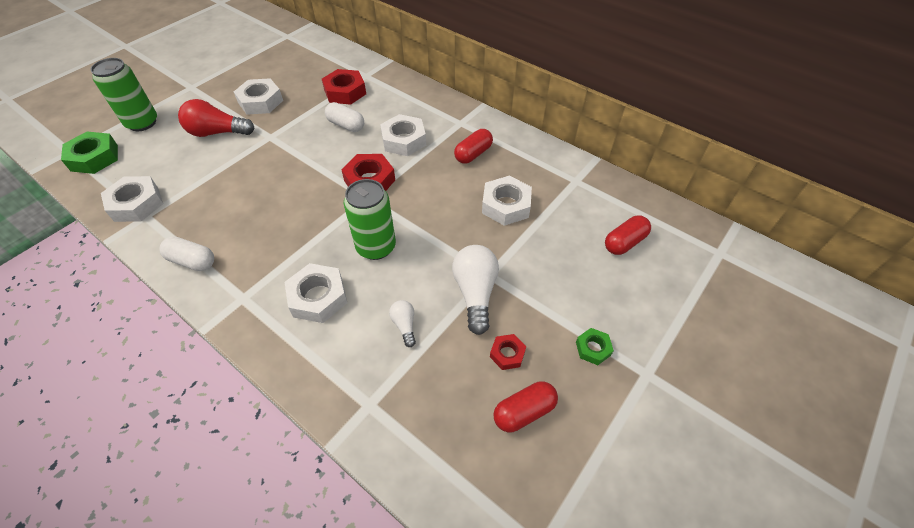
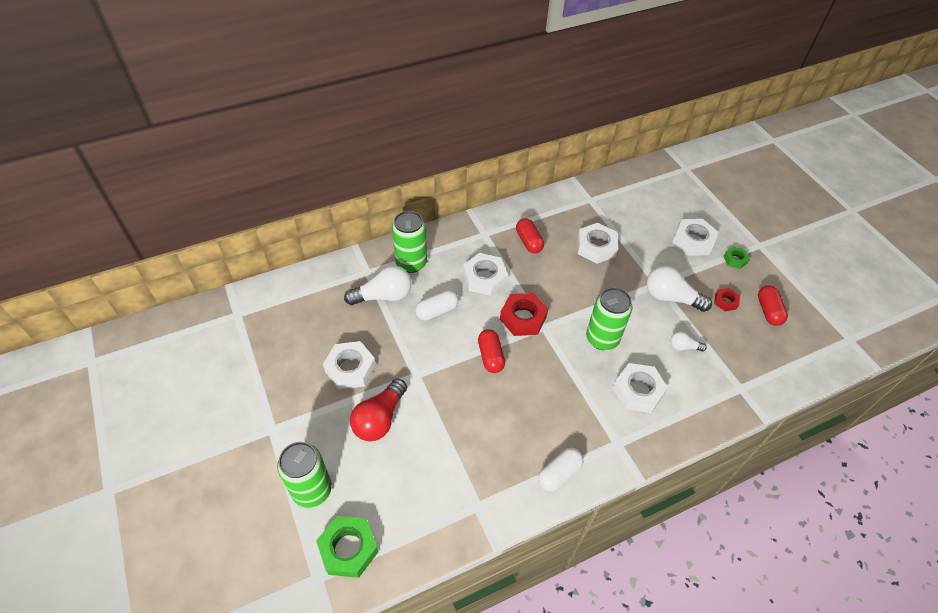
camera: 65 degrees left, 0 degrees up
(136, 204) = (454, 512): white nut -> white nut (693, 241)
(345, 92) = (383, 296): red nut -> white light bulb
(392, 93) = (411, 263): none -> green can
(624, 242) = (659, 204): red capsule -> red capsule (490, 356)

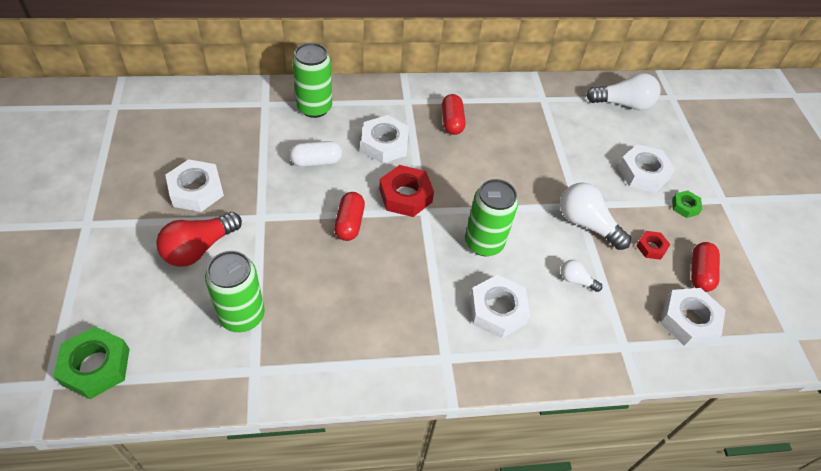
camera: 15 degrees right, 0 degrees up
(312, 490) = (92, 295): green can -> green can (242, 315)
(383, 296) = (268, 131): white light bulb -> white light bulb (623, 104)
(559, 474) = (361, 368): white capsule -> none
(596, 247) = (525, 148): white nut -> white nut (688, 320)

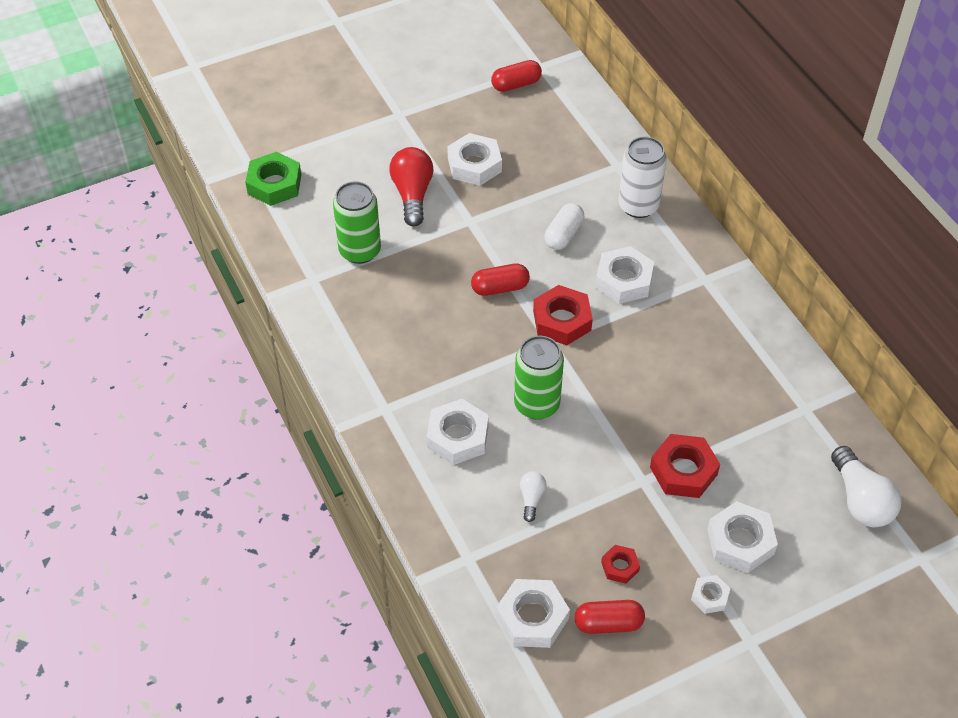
camera: 75 degrees right, 0 degrees up
(199, 248) = (412, 194): red light bulb -> red light bulb turned 60 degrees clockwise
(314, 108) = (638, 206): green can -> white can
(316, 161) = (563, 235): white capsule -> white capsule turned 60 degrees clockwise
(451, 122) = (699, 329): red capsule -> red capsule (516, 84)
(576, 179) = (683, 471): none -> red nut
(586, 224) = (618, 494): white light bulb -> none
(685, 206) = (709, 596): green nut -> white nut

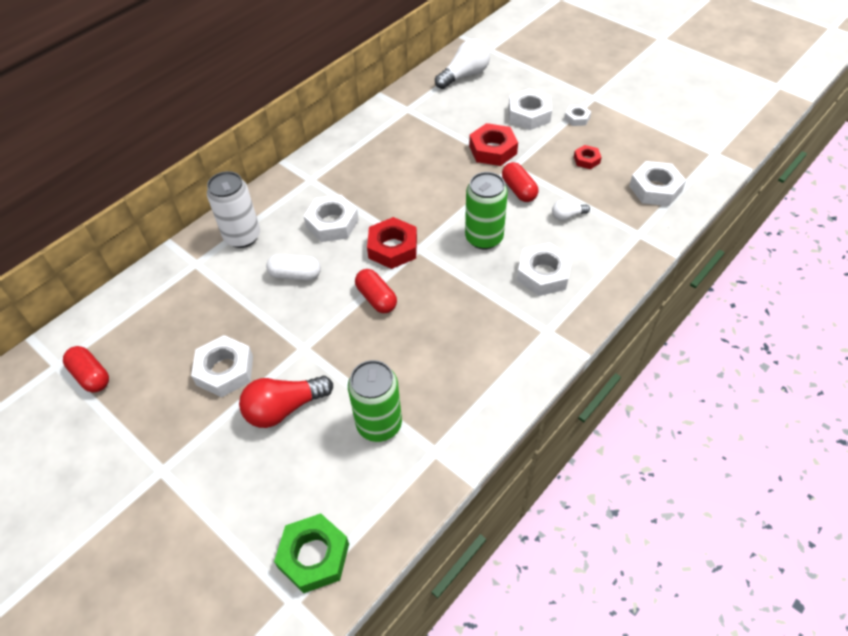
camera: 110 degrees left, 0 degrees up
(608, 623) = (630, 154): red capsule -> red capsule (519, 190)

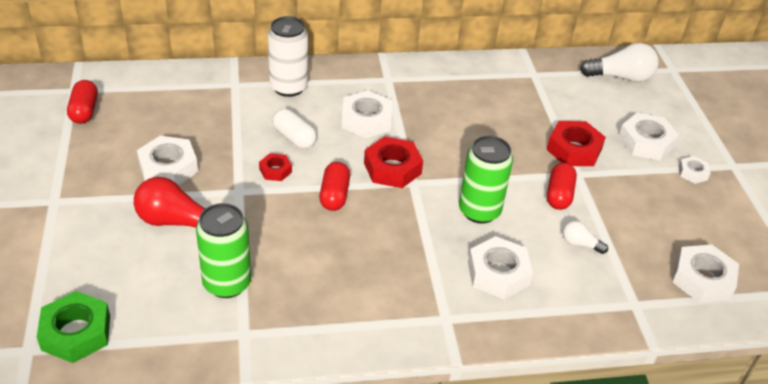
camera: 35 degrees right, 10 degrees down
(586, 160) = (658, 212): red nut -> red nut (275, 170)

